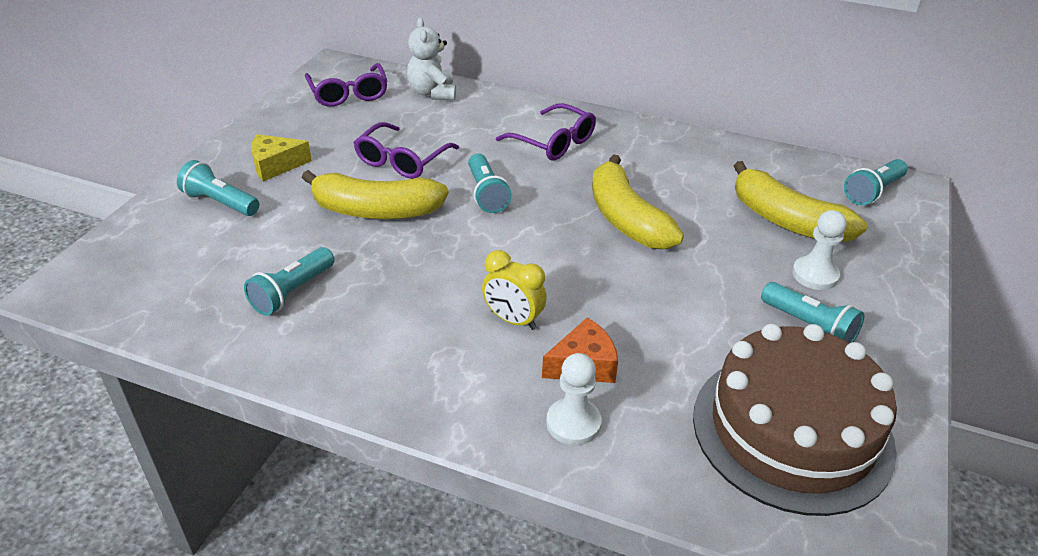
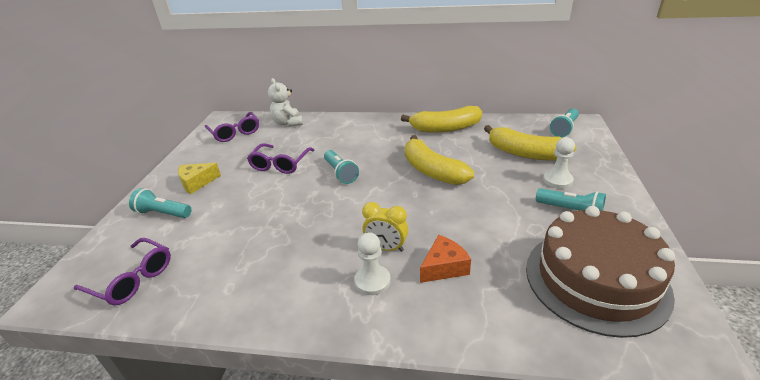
camera: 10 degrees left, 5 degrees down
(292, 292) = (228, 262): turquoise flashlight -> none
(375, 211) = (272, 197): yellow banana -> yellow banana (445, 128)
(554, 142) = (371, 137): purple glasses -> purple glasses (132, 279)
(573, 423) = (454, 309): white pawn -> white pawn (372, 281)

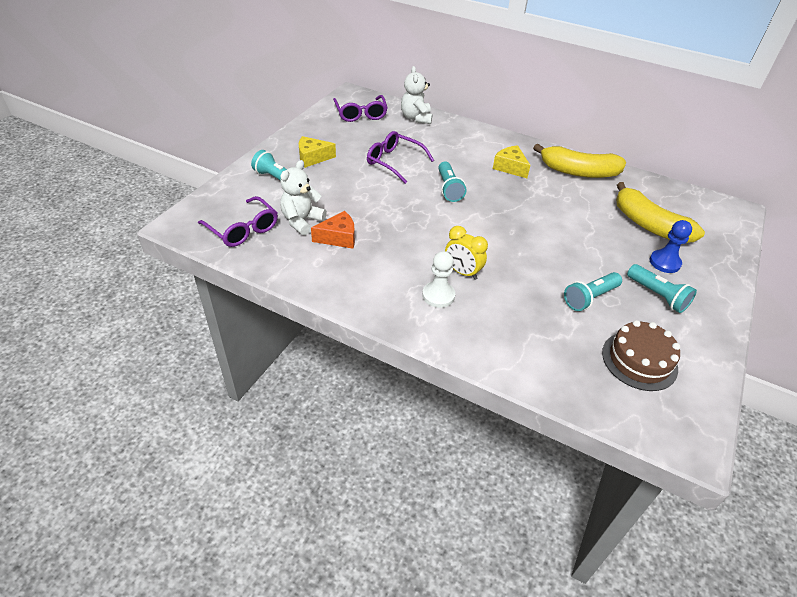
camera: 15 degrees right, 10 degrees up
(200, 248) = (302, 221): none -> white teddy bear
(280, 164) = (394, 162): purple glasses -> purple glasses turned 90 degrees clockwise
(387, 140) = (510, 167): none -> yellow cheese
(432, 171) = (540, 213): yellow banana -> none
(444, 267) = (506, 305): orange cheese -> orange cheese (338, 237)
(557, 180) = (664, 262): white pawn -> blue pawn
(564, 129) = (710, 211): turquoise flashlight -> turquoise flashlight (590, 298)
(596, 279) = (639, 360): brown cake -> brown cake, size x0.58

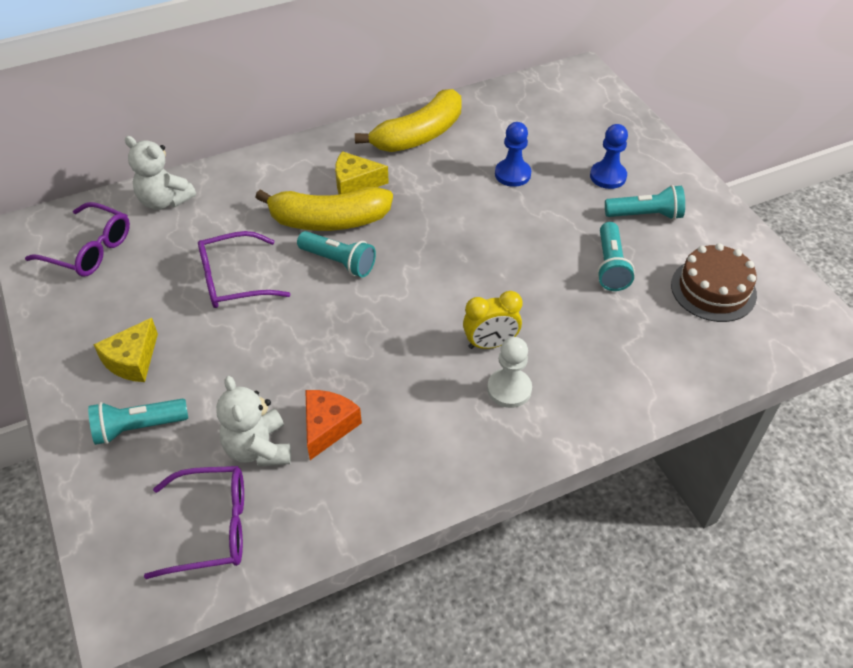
camera: 50 degrees left, 5 degrees up
(603, 221) = (512, 174): none -> blue pawn
(648, 225) = (548, 147): yellow banana -> yellow banana (328, 221)

